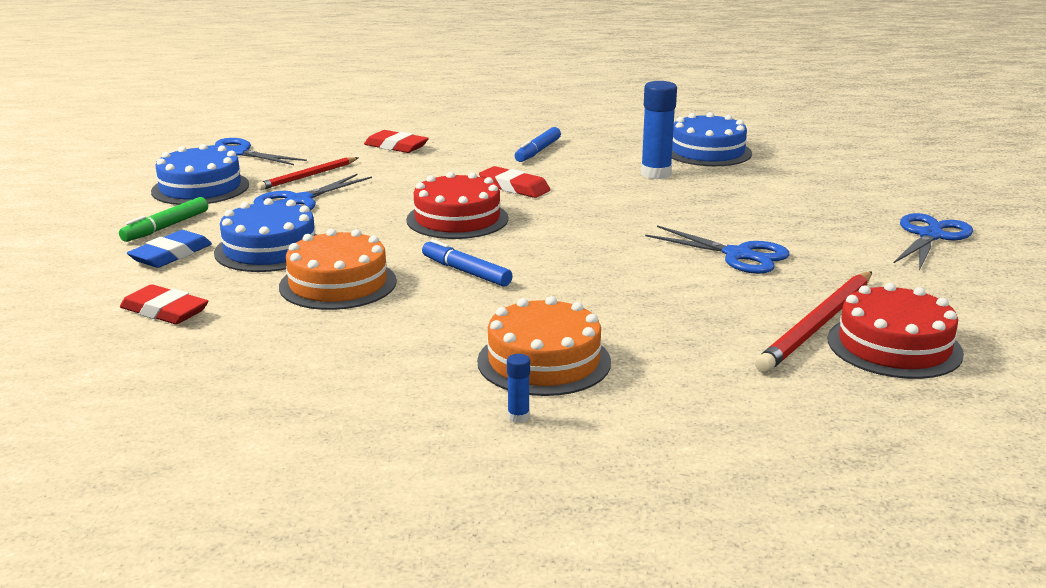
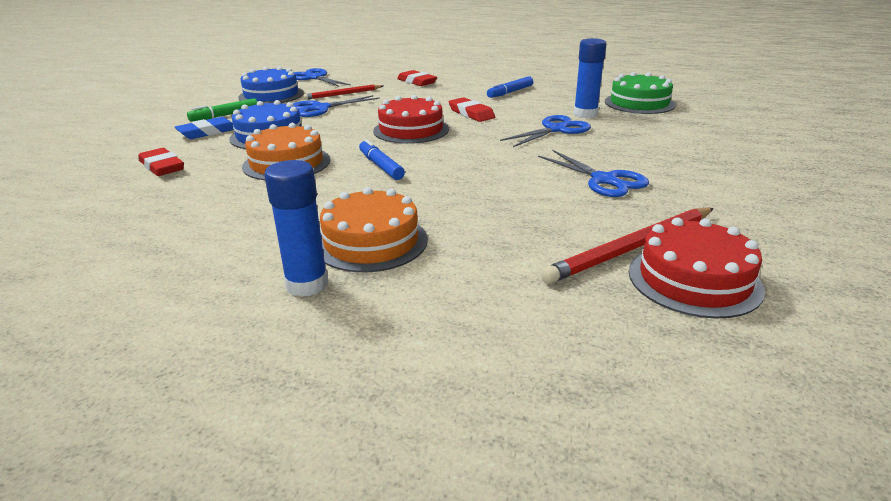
camera: 20 degrees right, 5 degrees up
(518, 416) = (307, 284): blue glue stick -> blue glue stick, size x2.18
(707, 152) = (639, 103): blue cake -> green cake
(930, 236) = (795, 185): blue scissors -> blue scissors (556, 129)

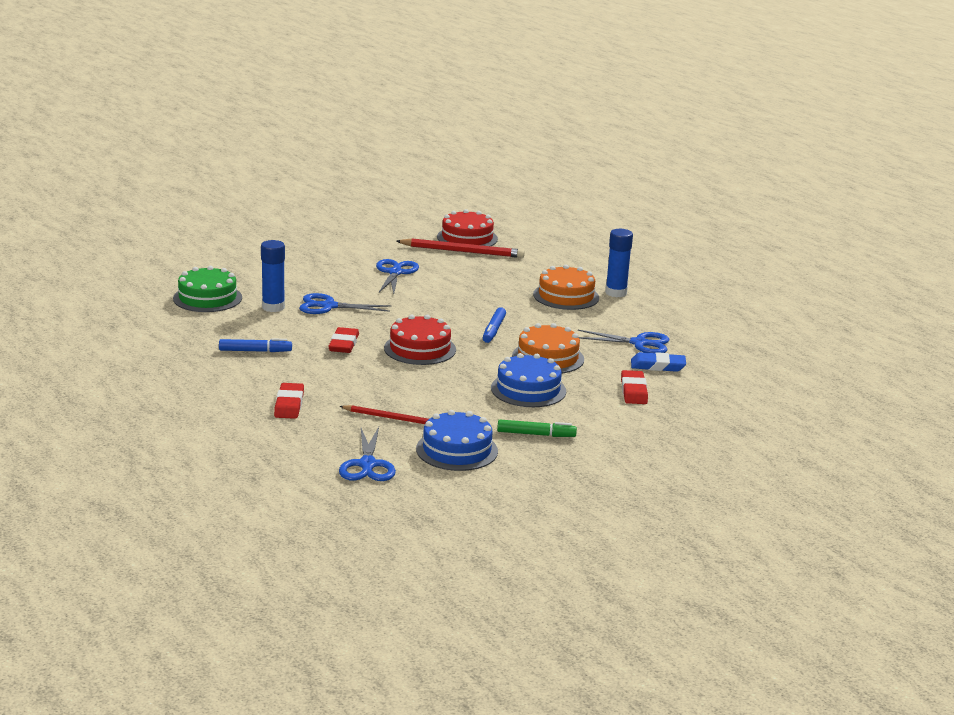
camera: 140 degrees left, 5 degrees down
(208, 132) = (571, 416): blue eraser -> blue eraser (658, 366)
(320, 108) = (443, 405): blue scissors -> blue scissors (639, 343)

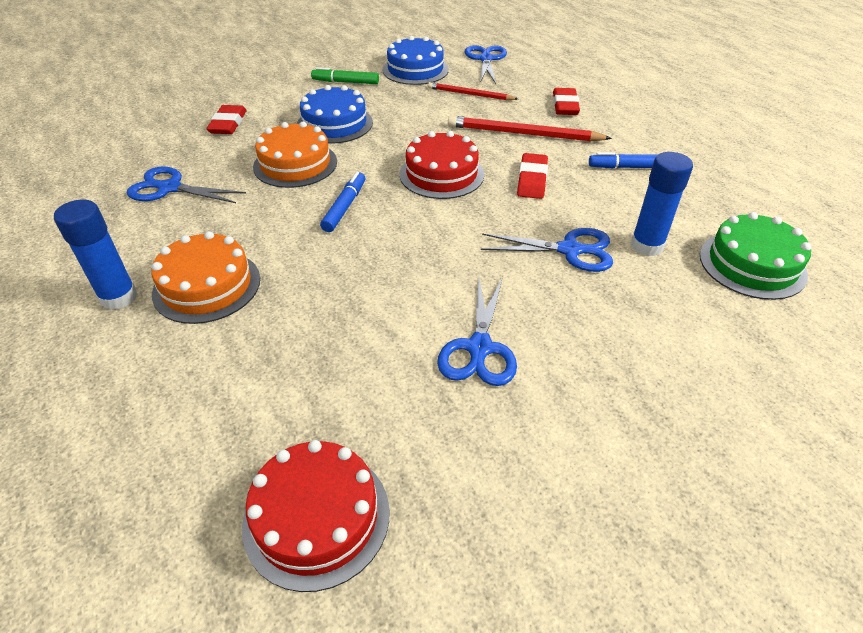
camera: 175 degrees left, 20 degrees up
(462, 251) = (342, 442): red pencil -> red pencil (524, 134)
(658, 366) = (176, 155): blue eraser -> none

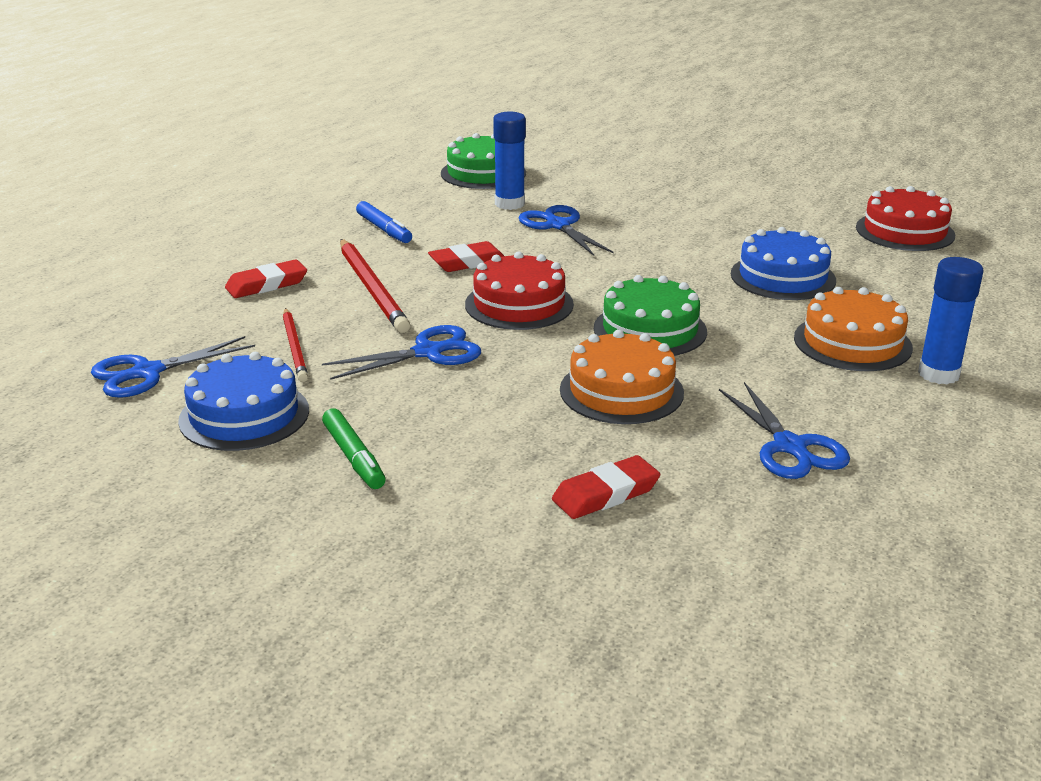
camera: 125 degrees left, 15 degrees down
(334, 124) = (494, 408): blue cake -> blue cake (782, 277)
(345, 207) = (650, 330): blue marker -> green cake
(479, 348) = (716, 227): blue scissors -> blue scissors (428, 352)

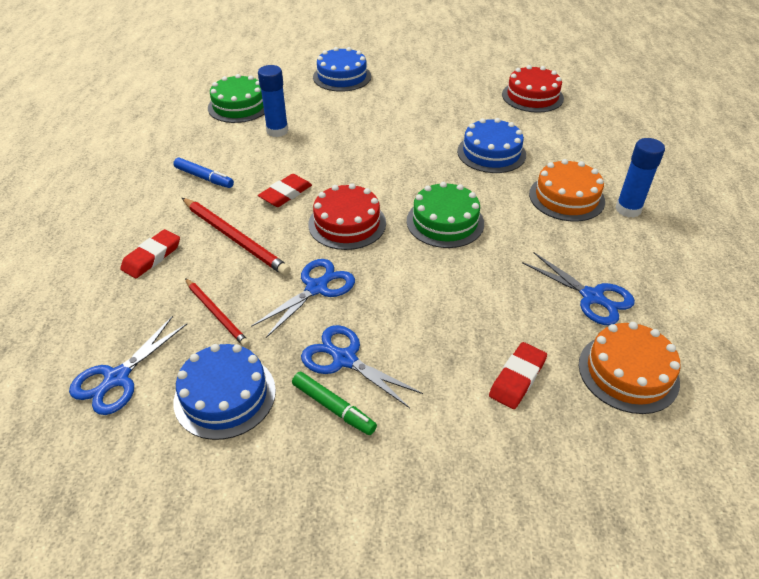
camera: 25 degrees left, 15 degrees up
(558, 226) = (323, 143): blue scissors -> blue scissors (344, 359)
(621, 391) = (465, 282): orange cake -> orange cake (628, 372)
(642, 167) = (342, 77): none -> blue cake

